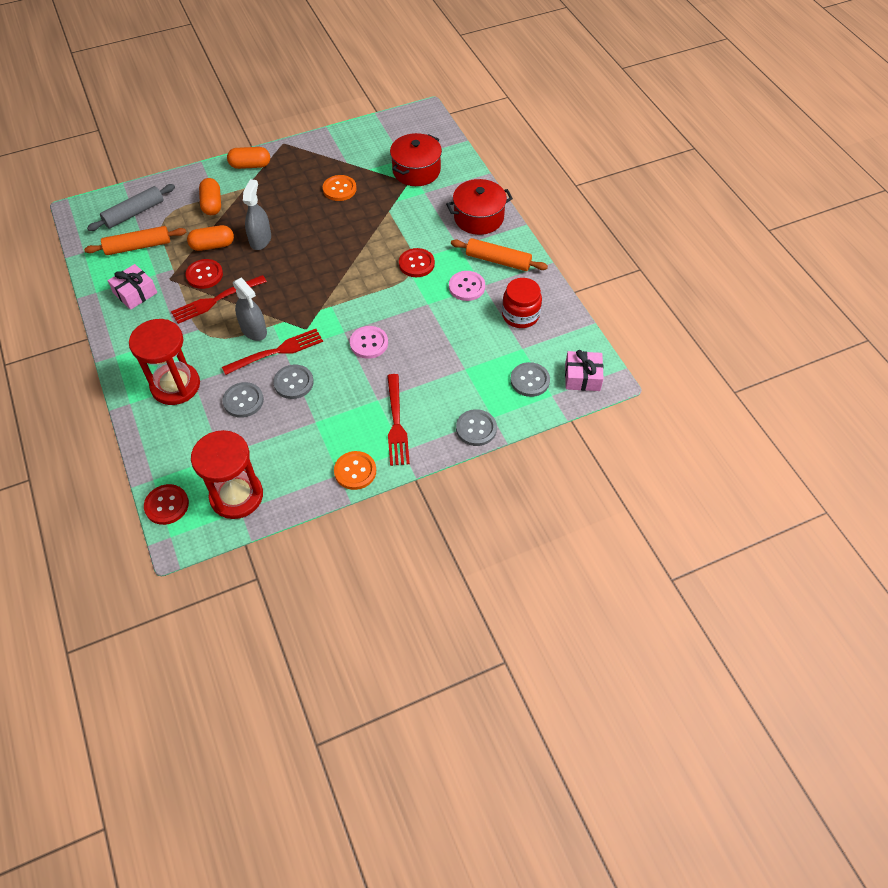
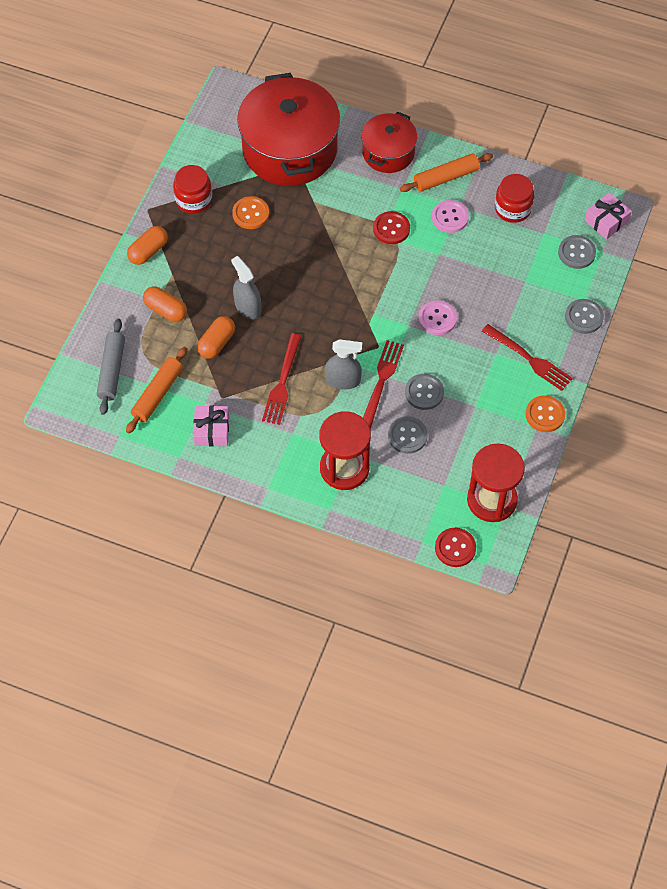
camera: 45 degrees left, 5 degrees up
(204, 275) = (245, 371): red button -> none
(317, 157) = (193, 199): none -> red jar
(416, 171) = (289, 149): red pot -> red pot, size x1.81

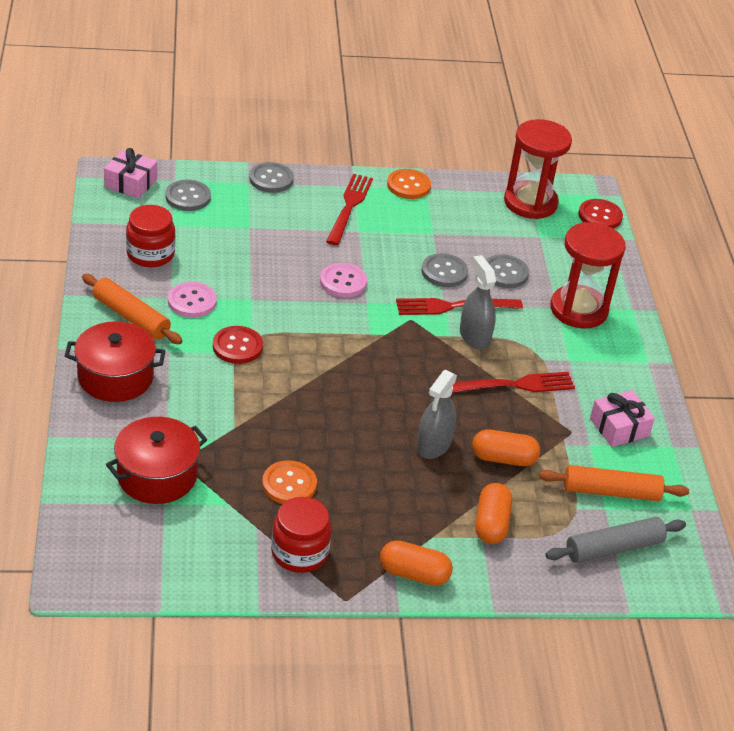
camera: 120 degrees left, 20 degrees down
(289, 149) = (157, 476): red pot -> red pot, size x0.55

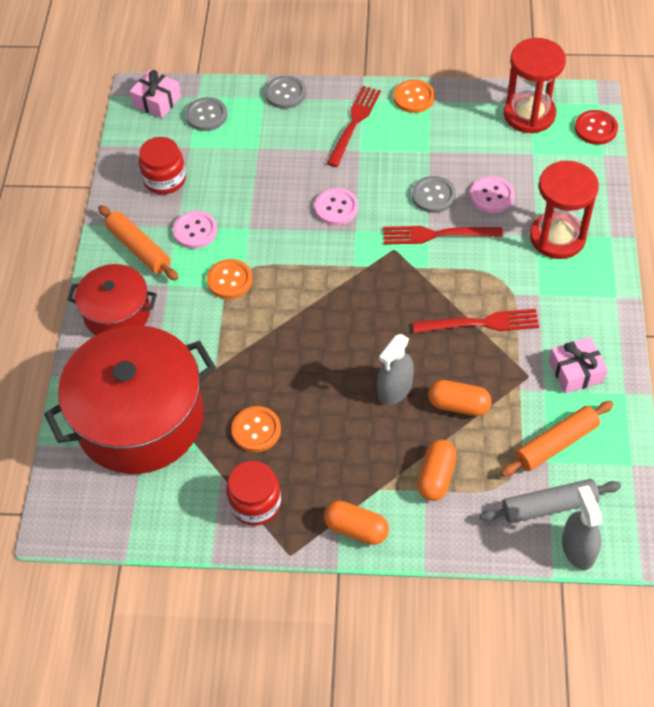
camera: 15 degrees right, 15 degrees up
(157, 476) = (140, 419): red pot -> red pot, size x1.81
(237, 346) = (229, 280): red button -> orange button
(474, 336) = (451, 268): grey spray bottle -> grey spray bottle (578, 549)
(505, 273) = (492, 196): grey button -> pink button
(611, 492) = (556, 444): orange rolling pin -> orange rolling pin turned 45 degrees counterclockwise

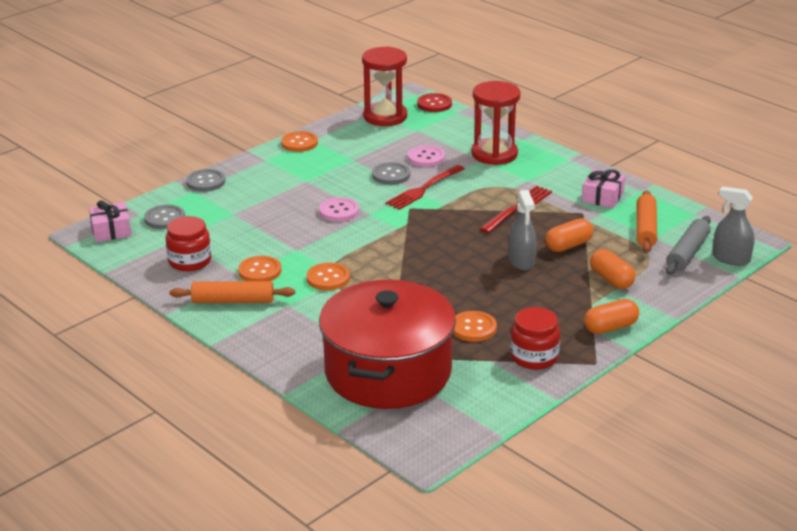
camera: 50 degrees left, 25 degrees down
(117, 313) = (276, 337): red pot -> none
(195, 231) = (260, 271): pink button -> orange button
(354, 123) = (280, 171): red fork -> none

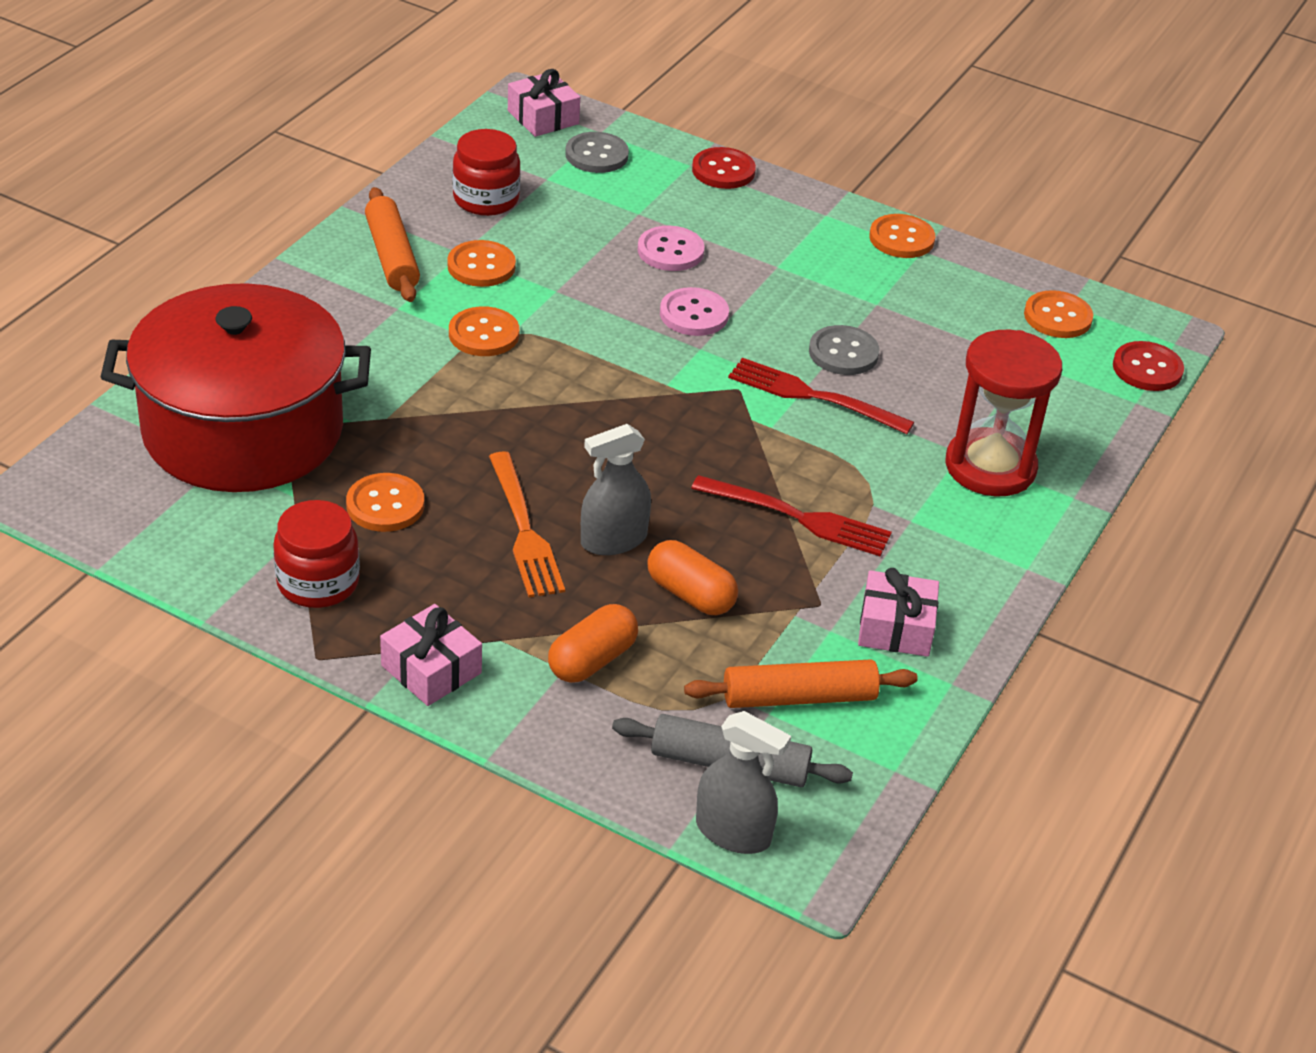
camera: 70 degrees right, 10 degrees up
(206, 182) = (723, 170): grey button -> red button
(385, 117) = (1057, 317): red hourglass -> orange button
(426, 158) = (929, 385): pink button -> pink button (670, 251)
(506, 286) = (524, 530): none -> orange fork
(610, 327) = (431, 669): orange capsule -> pink gift
(731, 258) = (733, 832): grey spray bottle -> grey spray bottle turned 105 degrees clockwise

